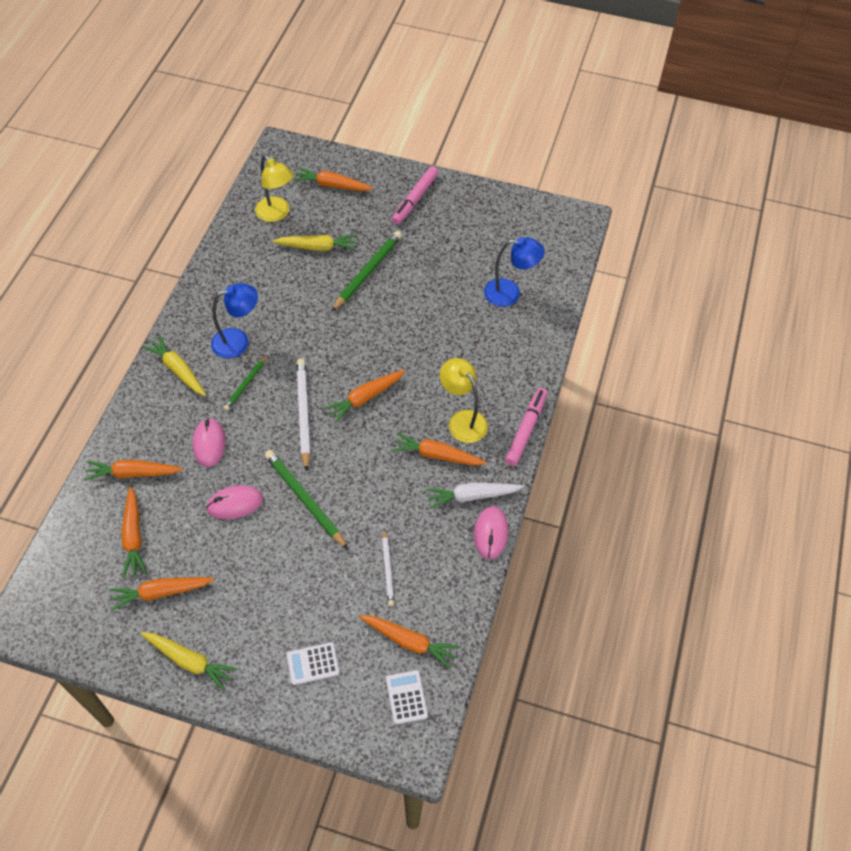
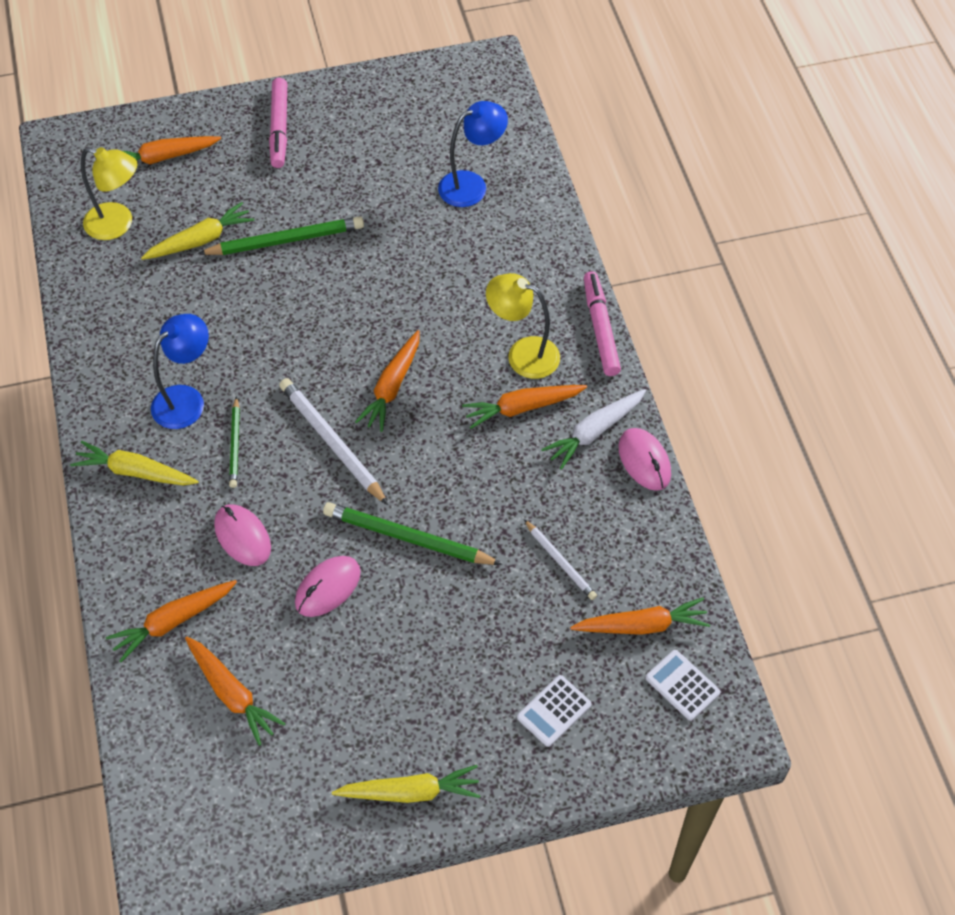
camera: 30 degrees left, 0 degrees up
(161, 593) = (316, 737): orange carrot -> none
(367, 272) = (285, 240): green pencil -> green pencil turned 75 degrees clockwise

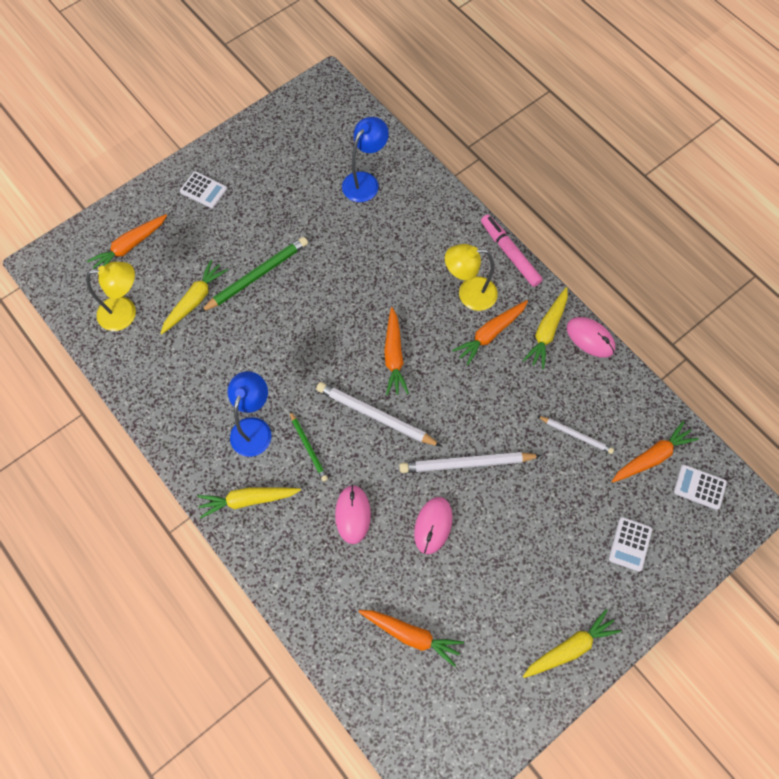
camera: 25 degrees left, 10 degrees up
(173, 622) = (340, 601): orange carrot -> none
(242, 536) = (353, 514): pink mouse -> pink mouse turned 60 degrees clockwise
(279, 128) = (203, 190): pink marker -> white calculator
(408, 538) = (466, 463): green pencil -> white pencil
(594, 432) = (547, 331): white carrot -> yellow carrot

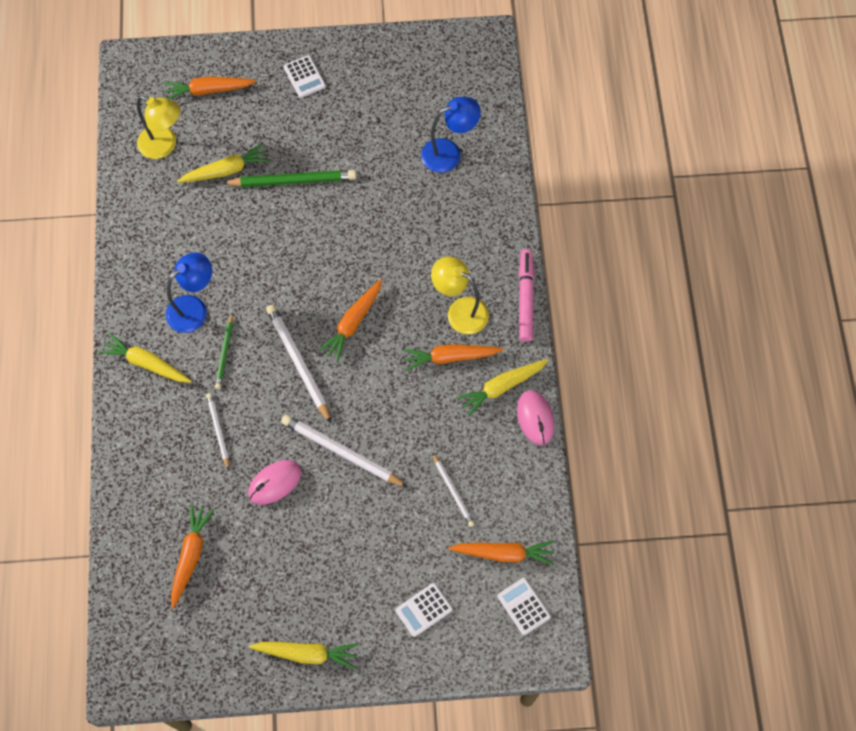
camera: 35 degrees right, 0 degrees up
(353, 514) = (218, 430): pink mouse -> white pencil
(411, 635) = (191, 555): orange carrot -> orange carrot turned 135 degrees counterclockwise

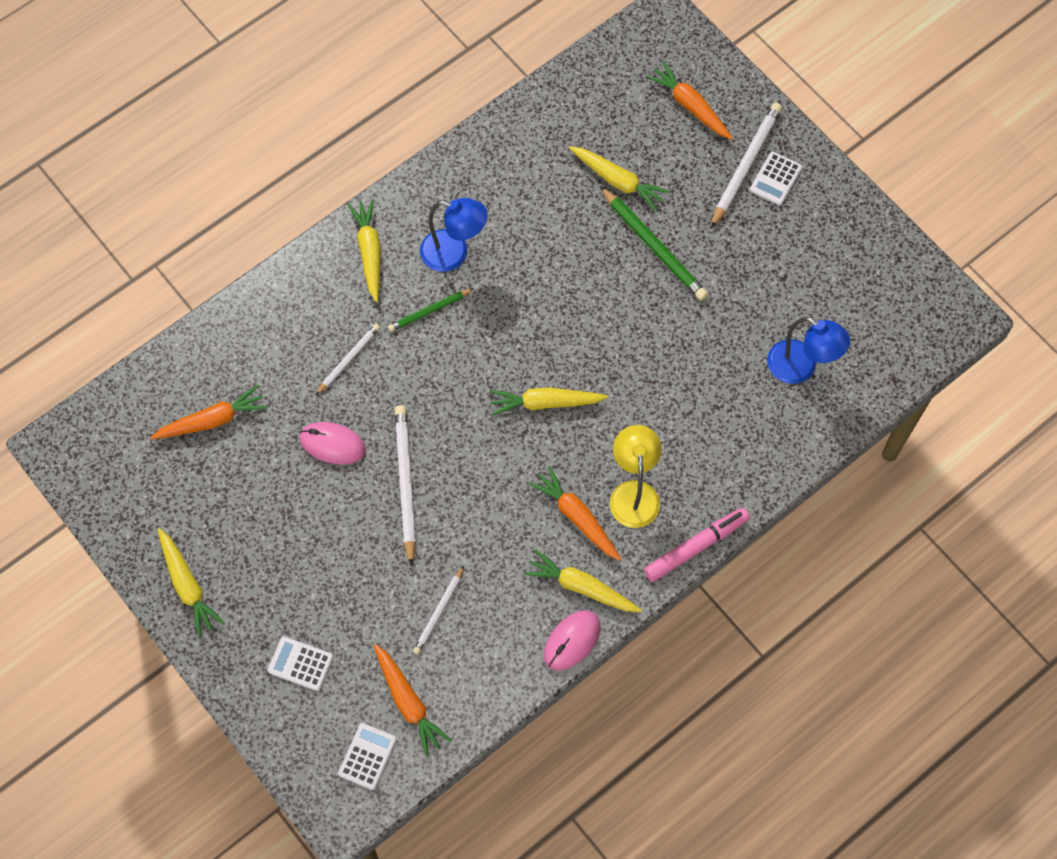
camera: 55 degrees right, 0 degrees up
(164, 146) = (600, 110): yellow lamp -> none
(298, 363) = (467, 382): white pencil -> white pencil (745, 165)
(353, 323) = (545, 403): orange carrot -> yellow carrot

